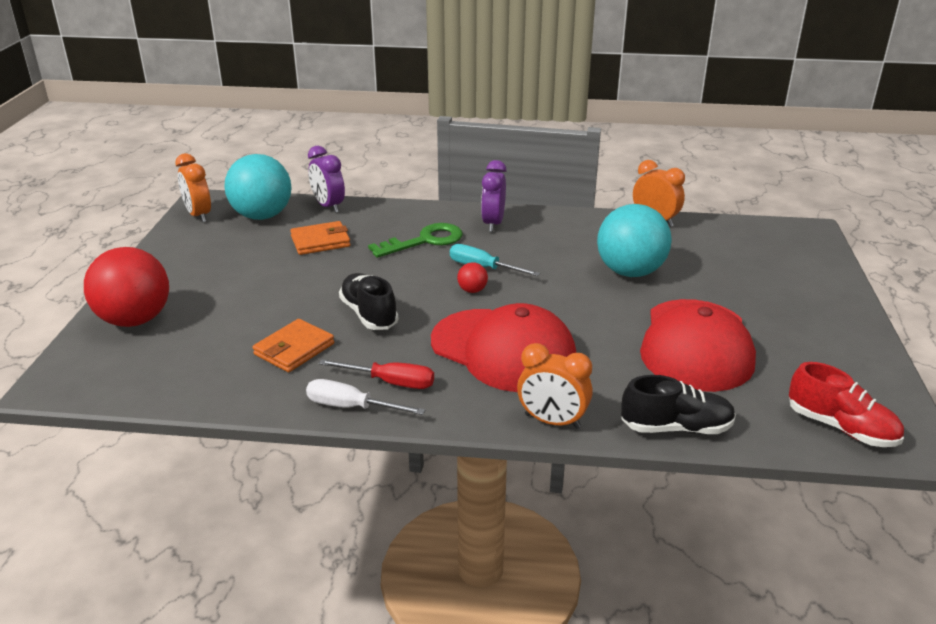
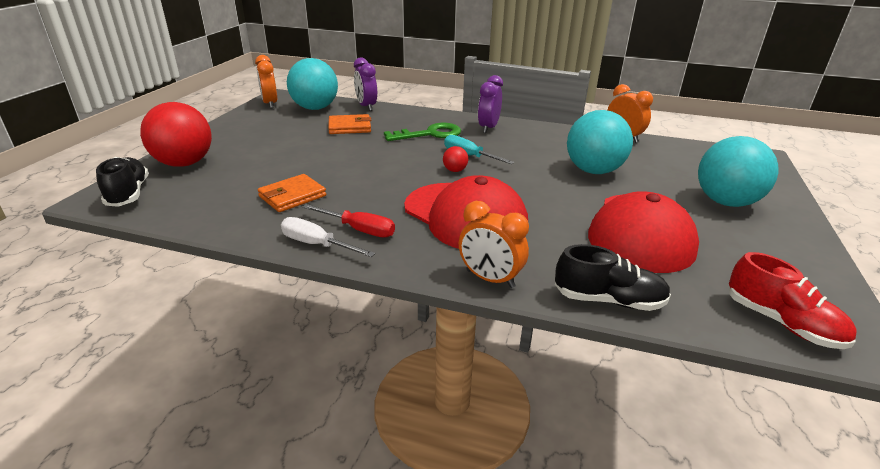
camera: 10 degrees right, 0 degrees up
(369, 314) = (364, 178): black shoe -> black shoe (128, 194)
(777, 296) = (725, 202): none -> turquoise ball

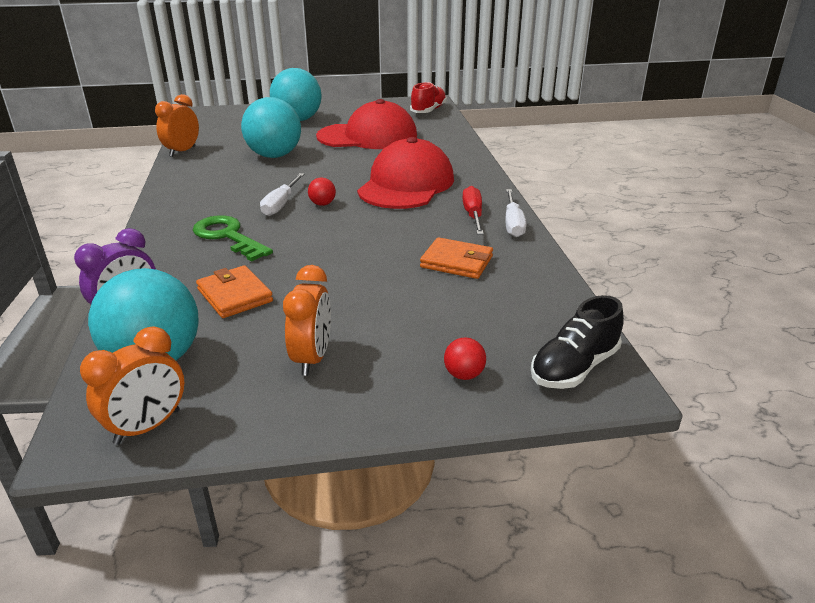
camera: 115 degrees left, 0 degrees up
(184, 163) = (464, 375): red ball -> red ball, size x0.41
(469, 156) = (281, 204): turquoise screwdriver -> white screwdriver
(488, 128) = (186, 210): purple clock -> none
(490, 279) = (475, 165): orange clock -> orange clock (312, 358)
(608, 300) = (456, 139): black shoe -> none

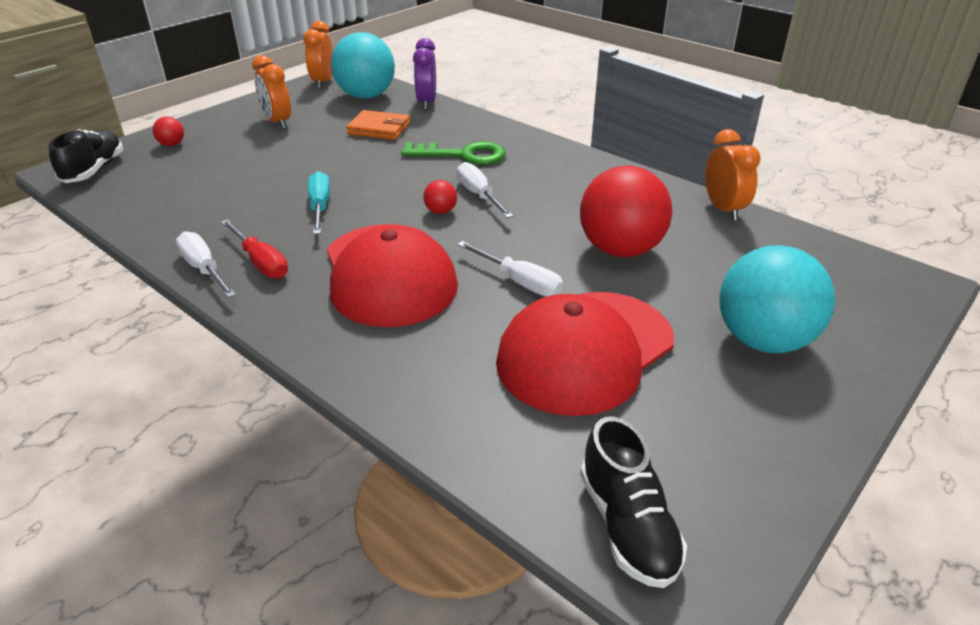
camera: 140 degrees right, 5 degrees up
(274, 155) = (620, 249): turquoise ball -> red ball
(348, 161) = (520, 282): none -> white screwdriver
(394, 236) = (320, 207): none -> turquoise screwdriver
(428, 111) = (627, 525): red shoe -> black shoe
(456, 262) = (235, 206): orange wallet -> none

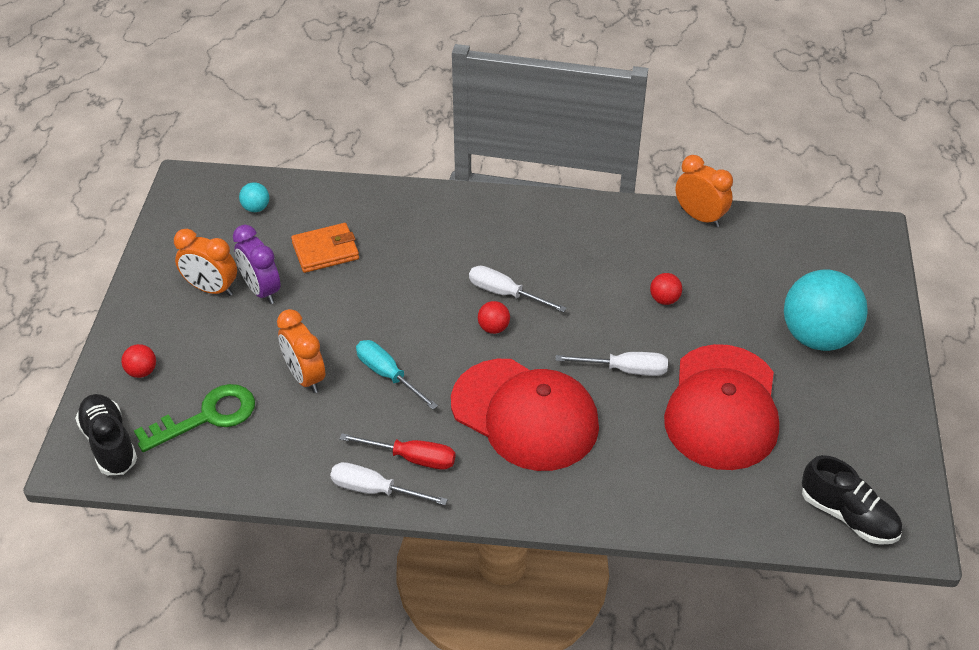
camera: 35 degrees left, 10 degrees up
(323, 82) = (184, 207): orange clock -> orange clock (305, 377)
(366, 96) = (256, 208): turquoise ball -> turquoise ball, size x0.41
(426, 103) = (329, 191): purple clock -> purple clock (261, 290)
(463, 155) = (441, 250): green key -> green key (207, 416)
(620, 249) = (664, 299): red ball -> red ball, size x0.41

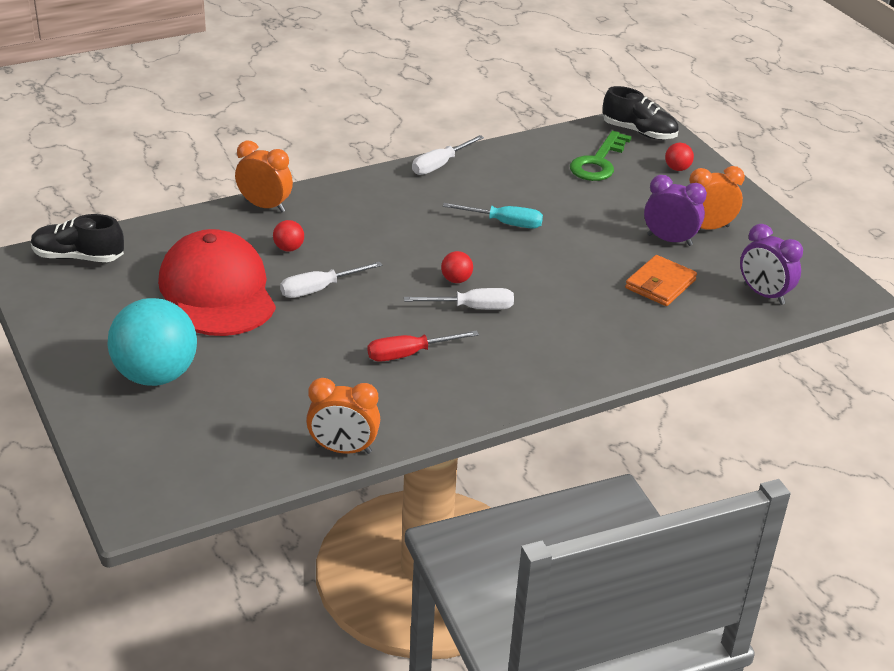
camera: 145 degrees right, 10 degrees down
(256, 208) = (764, 294): turquoise ball -> purple clock
(305, 377) = (562, 202): orange clock -> orange clock (265, 206)
(375, 490) = (440, 165): white screwdriver -> white screwdriver turned 150 degrees clockwise
(412, 458) = (433, 187): red screwdriver -> red screwdriver (409, 354)
(525, 415) = (375, 235): red cap -> none
(664, 299) = (324, 355): red ball -> red ball (289, 248)

